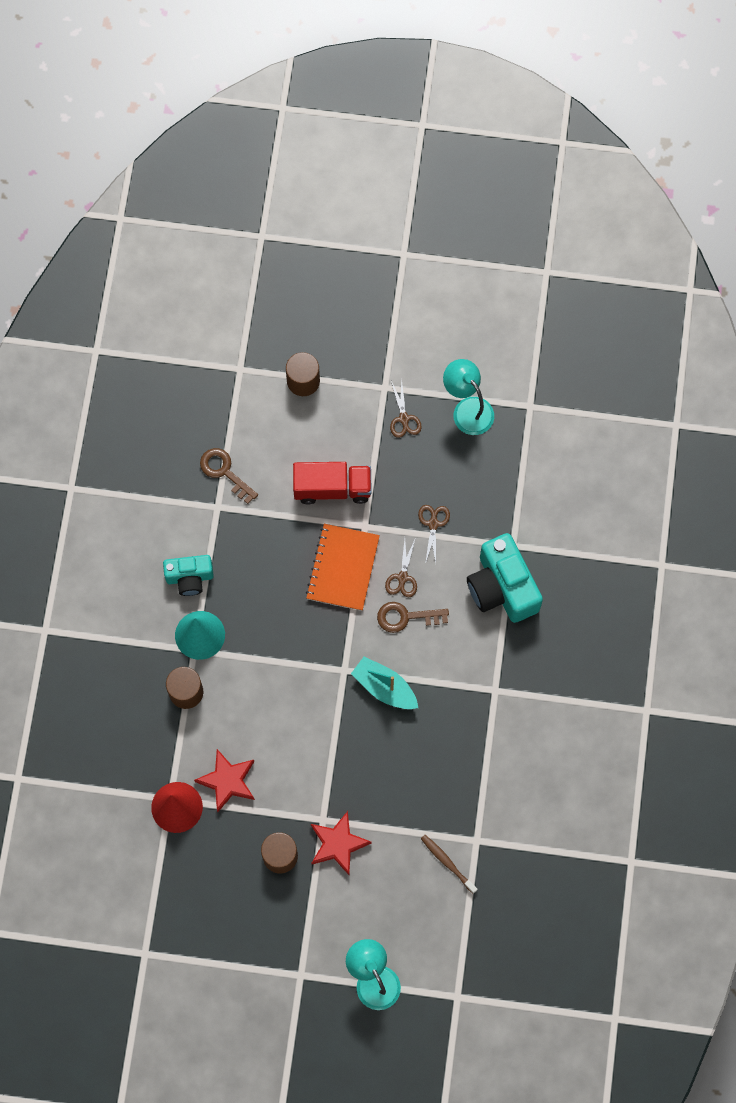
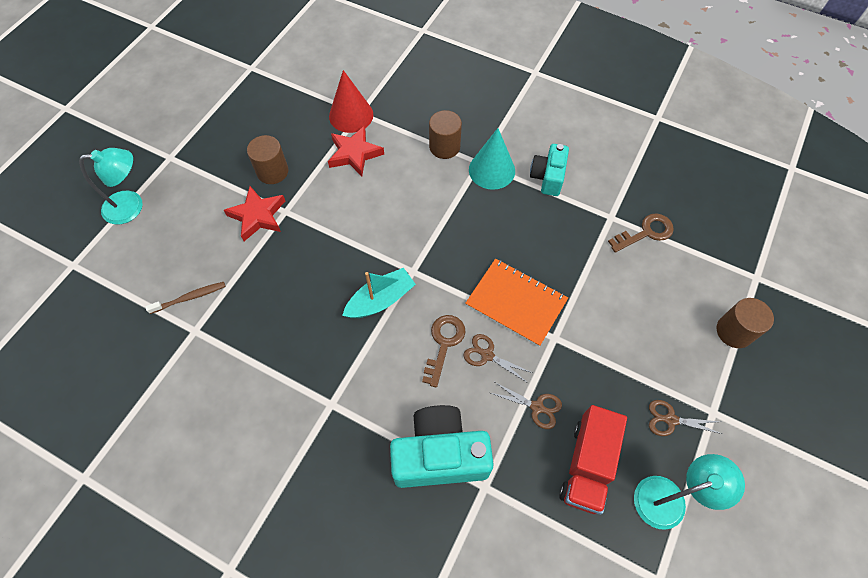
camera: 110 degrees right, 10 degrees down
(332, 488) = (605, 321): red truck -> red truck (587, 465)

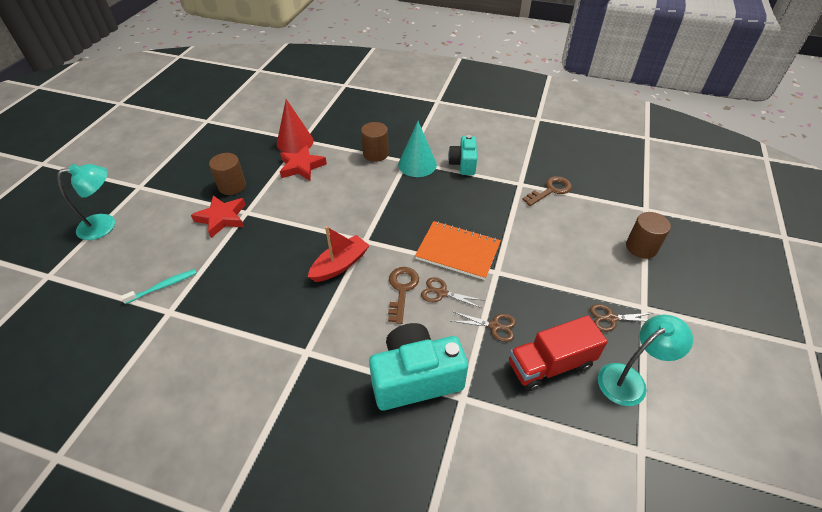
camera: 10 degrees left, 15 degrees down
(190, 297) = (163, 286): brown toothbrush -> turquoise toothbrush
(380, 300) = (340, 265): turquoise boat -> red boat
(587, 465) = (550, 365): red truck -> red truck turned 60 degrees clockwise

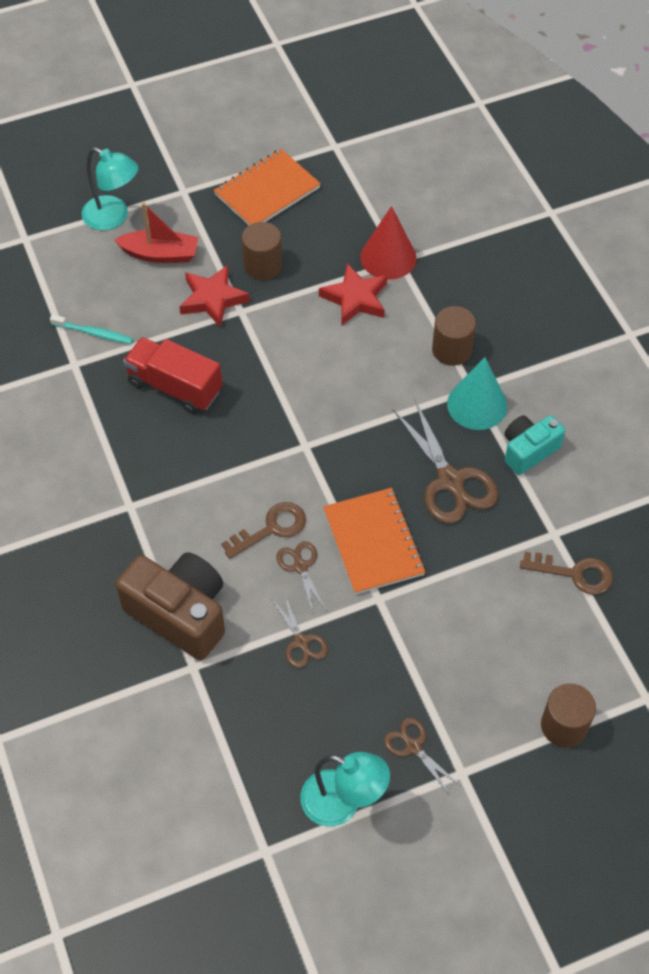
camera: 50 degrees right, 10 degrees up
(192, 157) = (267, 191): none -> orange notebook
(340, 265) = (252, 450): red boat -> red boat (160, 254)
(415, 378) = (180, 614): turquoise camera -> brown camera
(451, 199) = (450, 481): none -> brown scissors
(550, 365) = (297, 720): red truck -> red truck (175, 387)

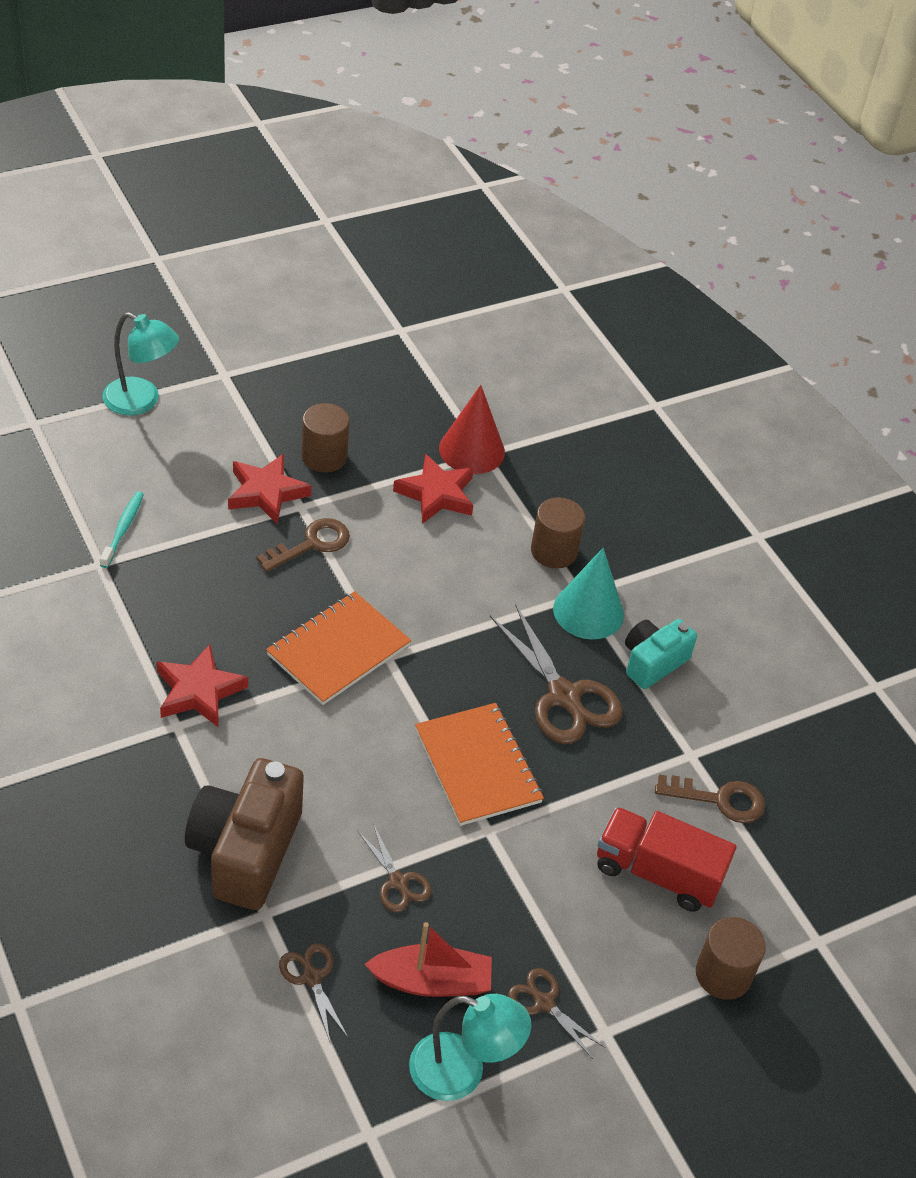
camera: 10 degrees left, 10 degrees down
(94, 333) = (123, 529): turquoise toothbrush -> turquoise toothbrush turned 90 degrees counterclockwise
(149, 476) = (198, 691): none -> red star
(160, 254) = (200, 442): red boat -> red boat (431, 981)
(175, 387) = (225, 590): red truck -> red truck (657, 873)
(180, 614) = (245, 851): brown camera -> brown camera turned 105 degrees counterclockwise
(267, 191) = (324, 376): orange notebook -> orange notebook (338, 650)
(271, 528) = (353, 751): brown key -> brown key (311, 544)
(300, 566) = (391, 794): brown scissors -> brown scissors (311, 977)

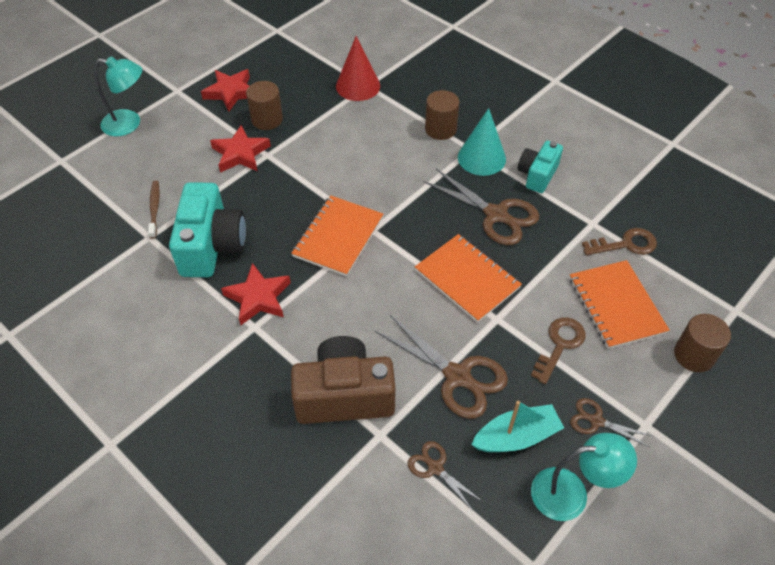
camera: 15 degrees left, 5 degrees up
(123, 529) = (154, 208): turquoise toothbrush -> brown toothbrush
(172, 604) = (212, 246): none -> turquoise camera
(245, 851) = (344, 395): brown camera -> brown camera turned 90 degrees clockwise
(311, 544) = (286, 176): brown key -> brown key (559, 345)
(398, 882) = (457, 376): brown scissors -> brown scissors, size x1.88
(431, 981) = (516, 437): red boat -> turquoise boat
(436, 494) = (350, 119): red star -> red star (231, 92)
(657, 873) = (616, 305): red truck -> orange notebook

